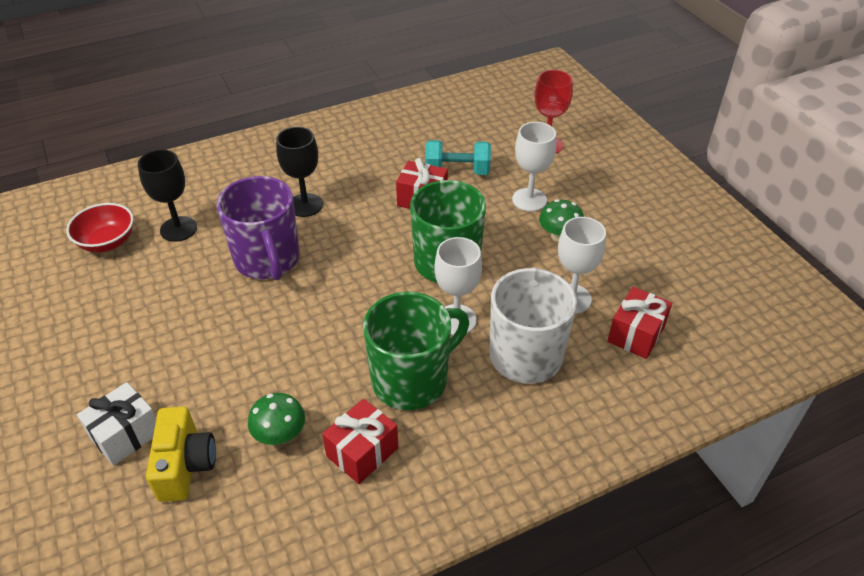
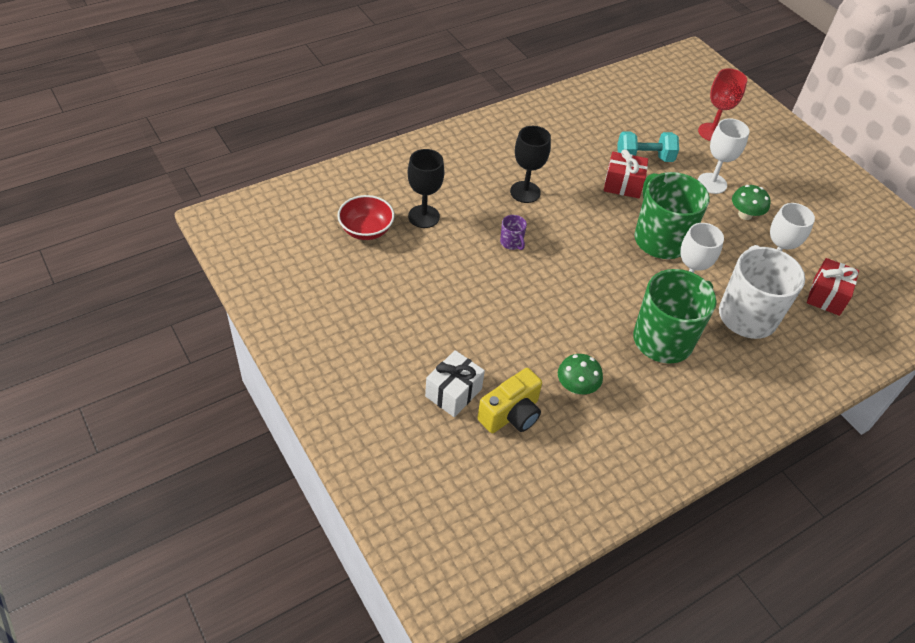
camera: 10 degrees left, 5 degrees up
(185, 465) = (511, 414): yellow camera -> yellow camera turned 60 degrees clockwise
(267, 260) = (511, 243): purple mug -> purple mug, size x0.40
(362, 452) = (645, 397): red gift -> none

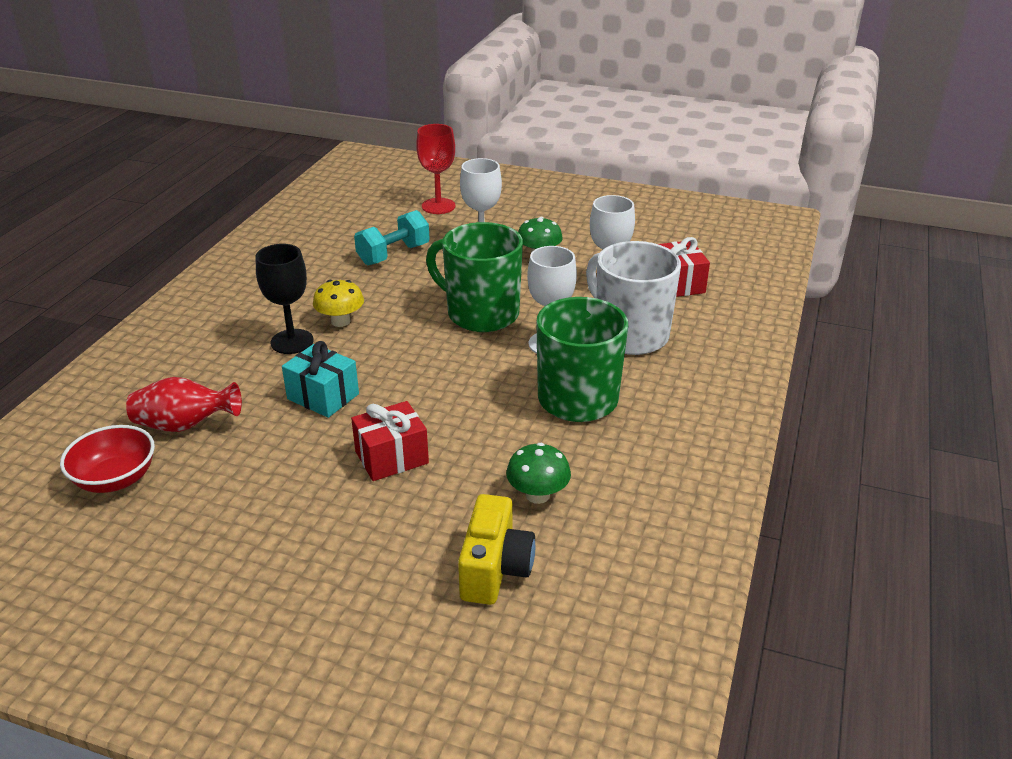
camera: 35 degrees left, 15 degrees down
(424, 216) = (185, 425): black goblet -> red vase
(453, 393) = (403, 591): white gift -> none
(511, 243) = (323, 396): purple mug -> turquoise gift
(566, 193) = (340, 321): none -> yellow mushroom
(623, 185) = (394, 286): red gift -> red gift (391, 457)

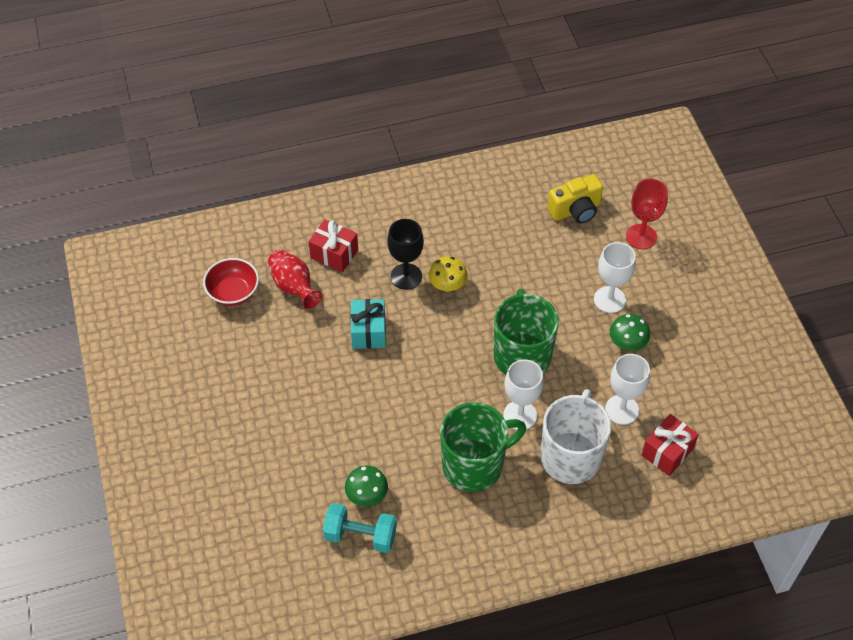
camera: 55 degrees right, 20 degrees up
(391, 457) = (343, 403): red gift -> red gift (334, 254)
(393, 254) = (550, 257): turquoise dumbbell -> turquoise dumbbell (360, 535)
(495, 569) = (295, 509): yellow camera -> yellow camera (575, 210)

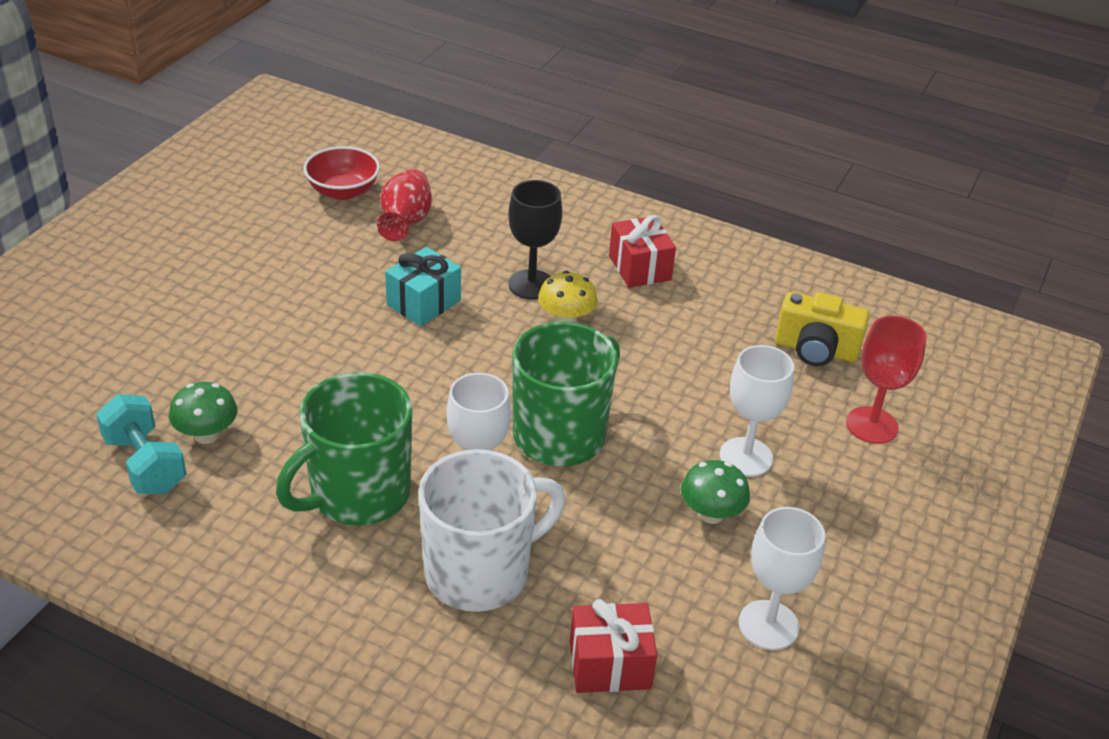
camera: 40 degrees right, 15 degrees down
(334, 254) = (484, 222): red gift -> red gift (639, 268)
(474, 465) = (357, 494): green mug -> green mug turned 120 degrees clockwise
(622, 410) = (610, 574): white goblet -> white goblet (768, 625)

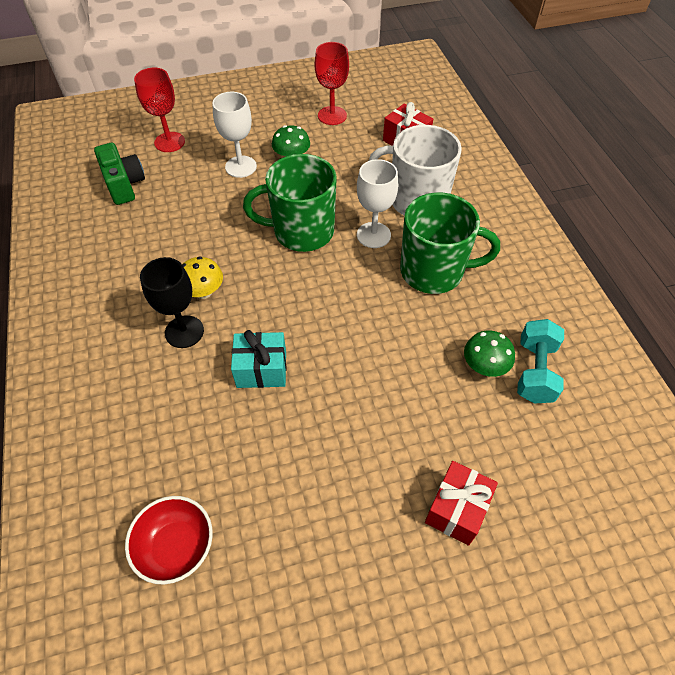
camera: 130 degrees left, 15 degrees up
(405, 222) = (180, 460): red vase -> none
(639, 268) = (111, 294): red gift -> red gift (457, 509)
(768, 625) = (332, 116): white goblet -> red goblet
(815, 350) = (124, 185): yellow camera -> green camera

